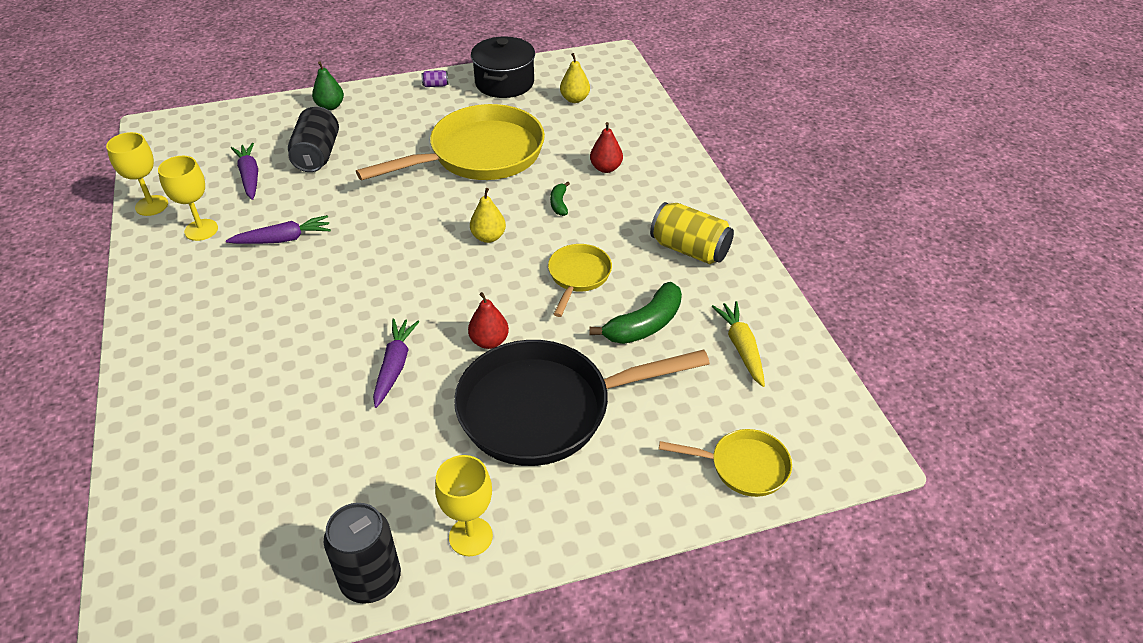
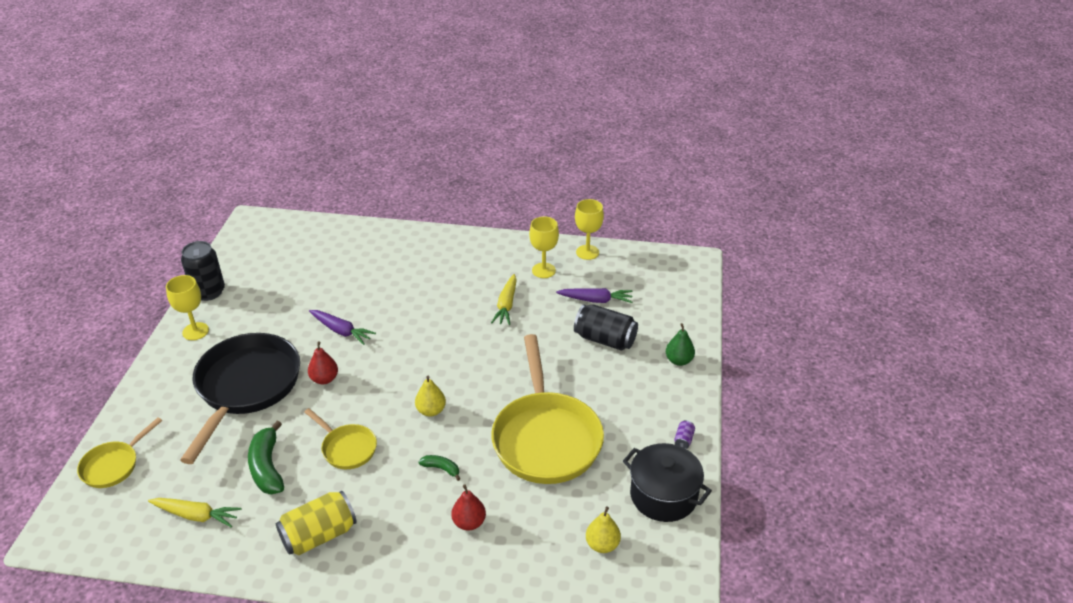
camera: 115 degrees right, 5 degrees down
(283, 239) = (506, 305): purple carrot -> yellow carrot

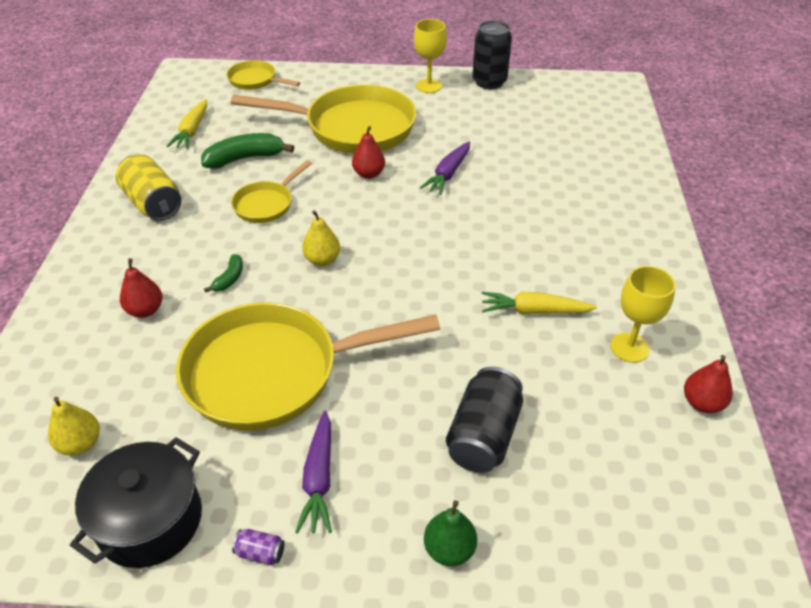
camera: 85 degrees right, 5 degrees up
(246, 387) = (353, 128): black pan -> yellow pan
(587, 252) = (702, 403): yellow goblet -> red pear
(596, 300) = (577, 419): purple carrot -> purple carrot (319, 478)

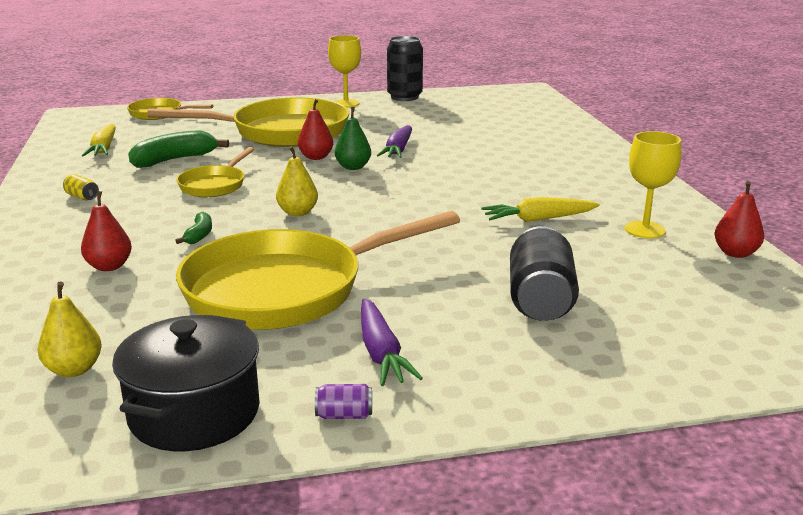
camera: 15 degrees left, 20 degrees down
(153, 203) = (82, 197): yellow can -> yellow can, size x0.43
(449, 549) = (555, 379): green pear -> green pear (353, 167)

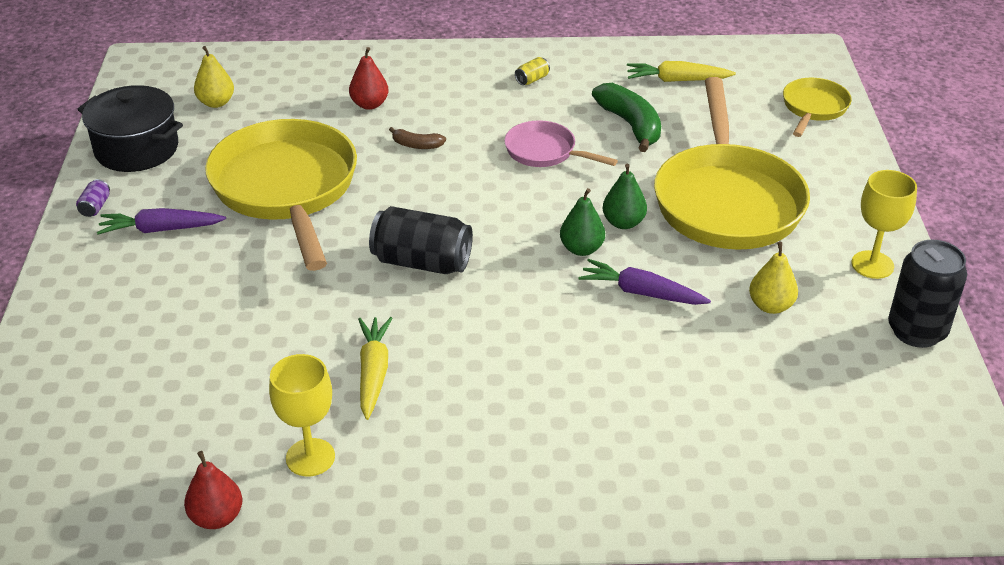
camera: 100 degrees right, 15 degrees up
(199, 235) = (416, 145): green banana -> brown banana
(215, 185) = (545, 152): yellow pan -> pink pan
(297, 212) = (452, 202): yellow pear -> yellow pear (770, 306)
(316, 157) = (623, 223): red pear -> green pear
(540, 300) = (194, 331): black can -> black can (422, 262)

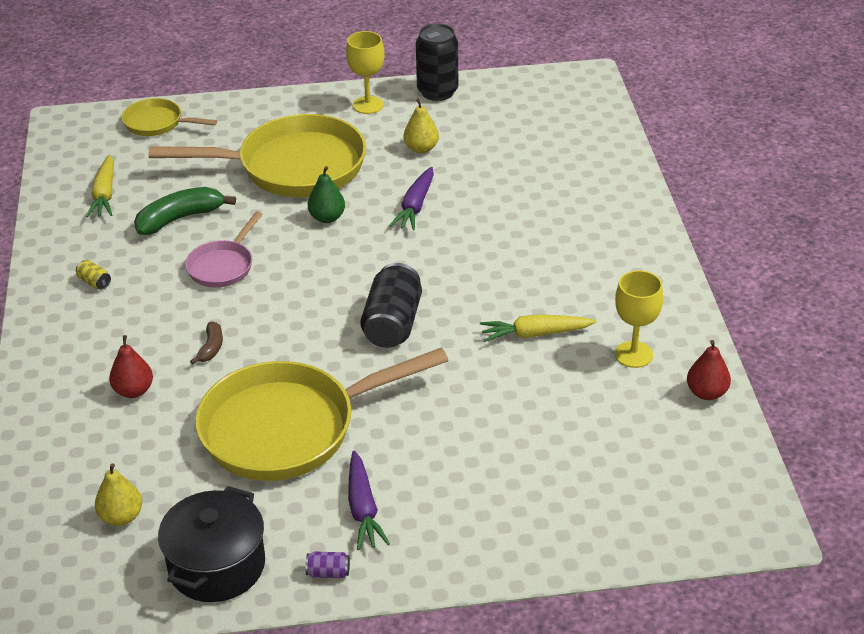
camera: 95 degrees left, 0 degrees up
(581, 249) = (364, 238): green pear -> none

